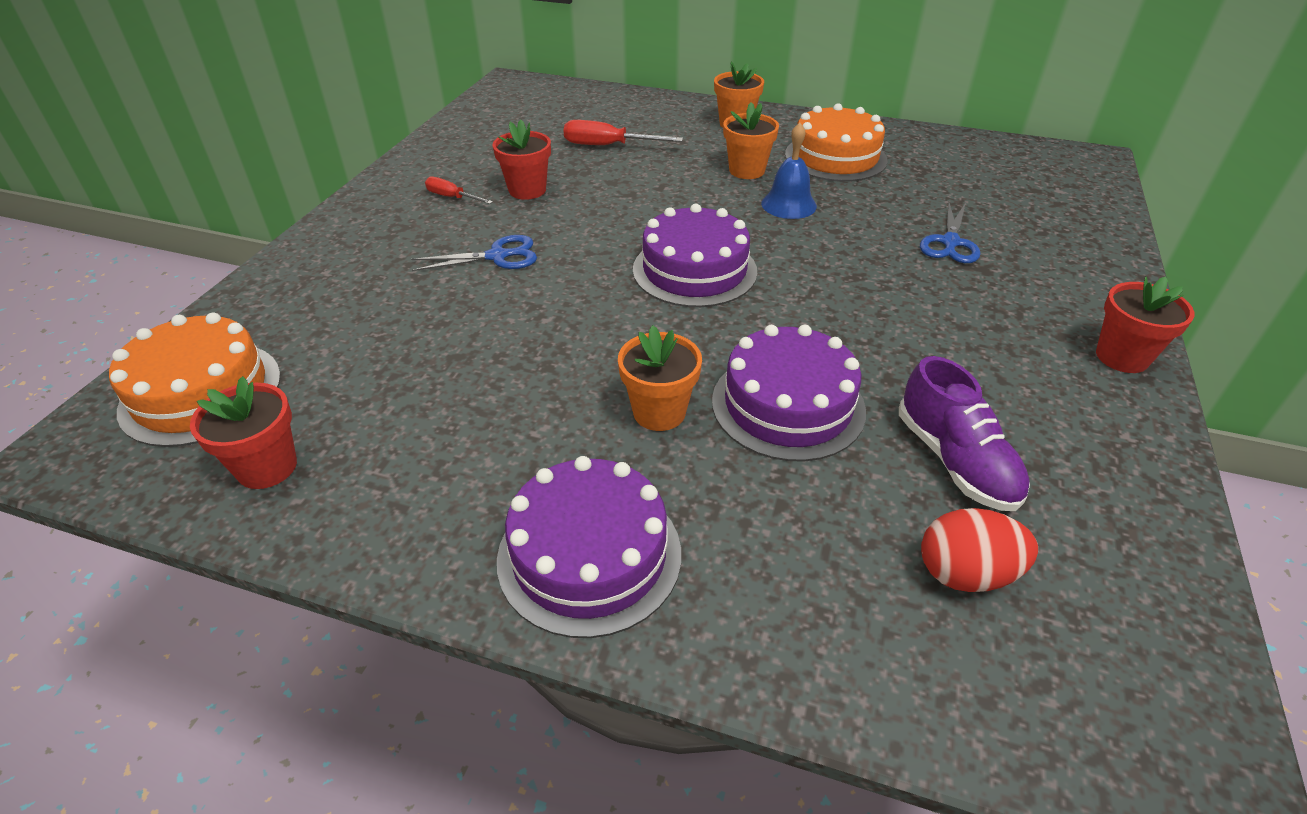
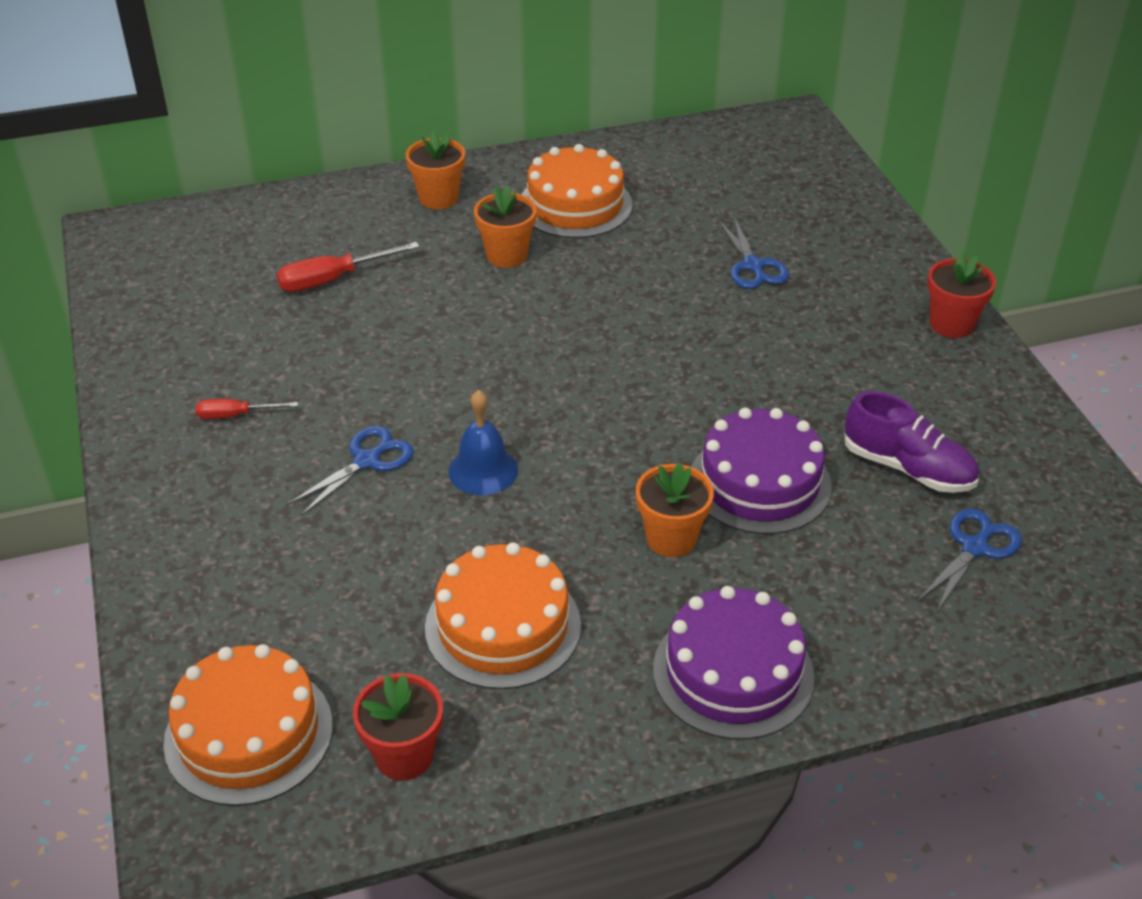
camera: 35 degrees left, 0 degrees up
(451, 411) = (503, 626): none -> orange cake
(527, 190) = (308, 372): red flower pot -> none
(694, 270) = (568, 391): purple cake -> none
(788, 204) = (583, 281): blue bell -> blue bell (483, 470)
(965, 573) = (974, 547): red egg -> blue scissors

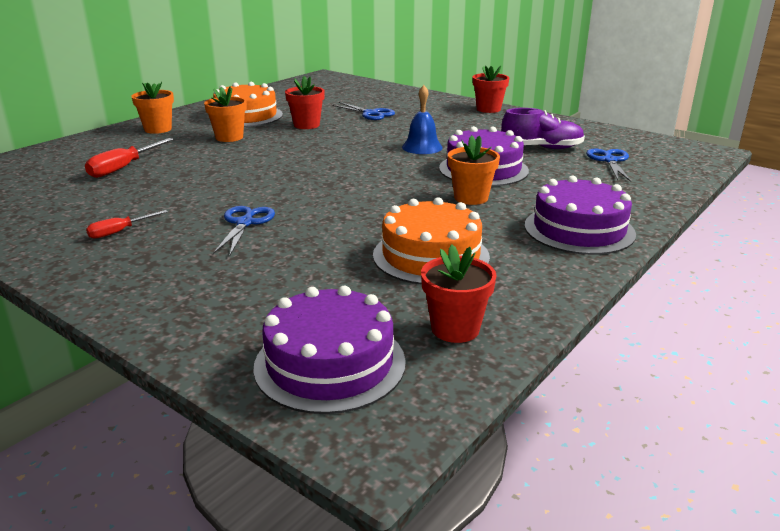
camera: 35 degrees left, 15 degrees down
(249, 733) = (330, 363): orange cake -> purple cake
(483, 470) = (327, 206): blue bell -> blue bell (422, 147)
(633, 262) = (306, 125): none -> red flower pot

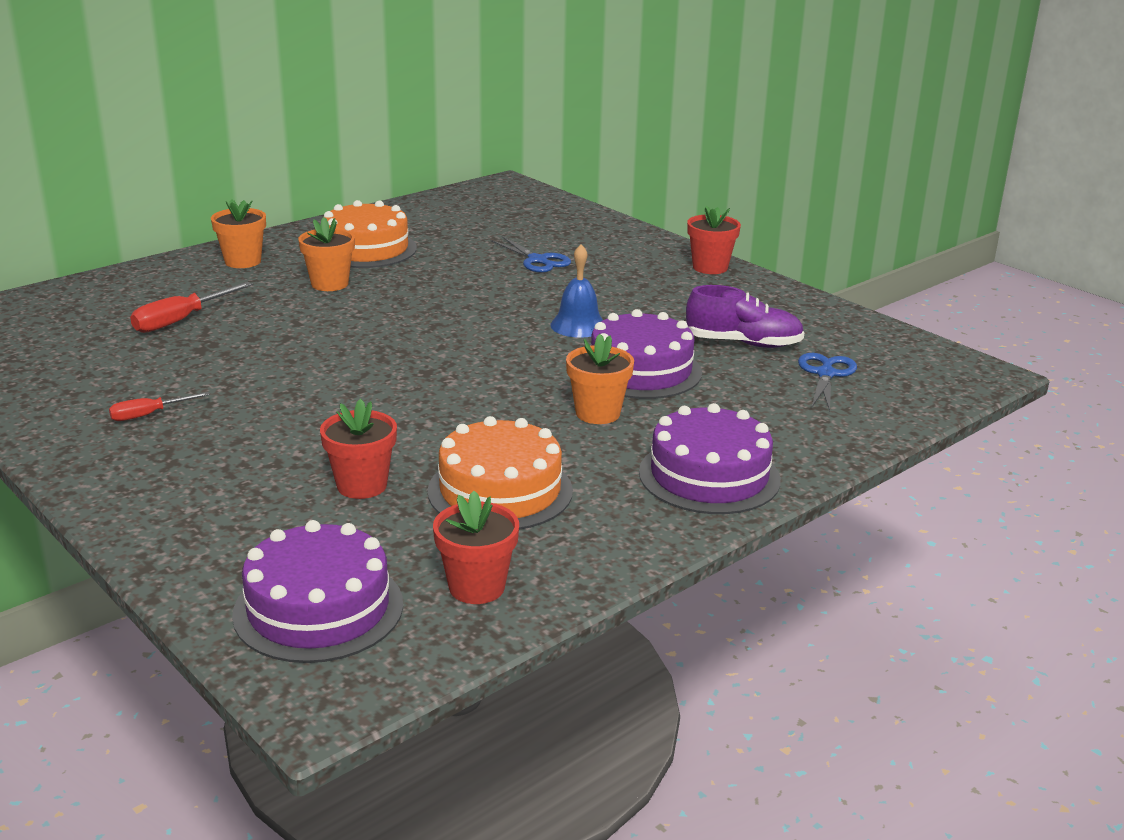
camera: 10 degrees right, 0 degrees up
(245, 223) = (298, 419): blue scissors -> none
(306, 125) = (440, 272): red flower pot -> red flower pot (362, 485)

